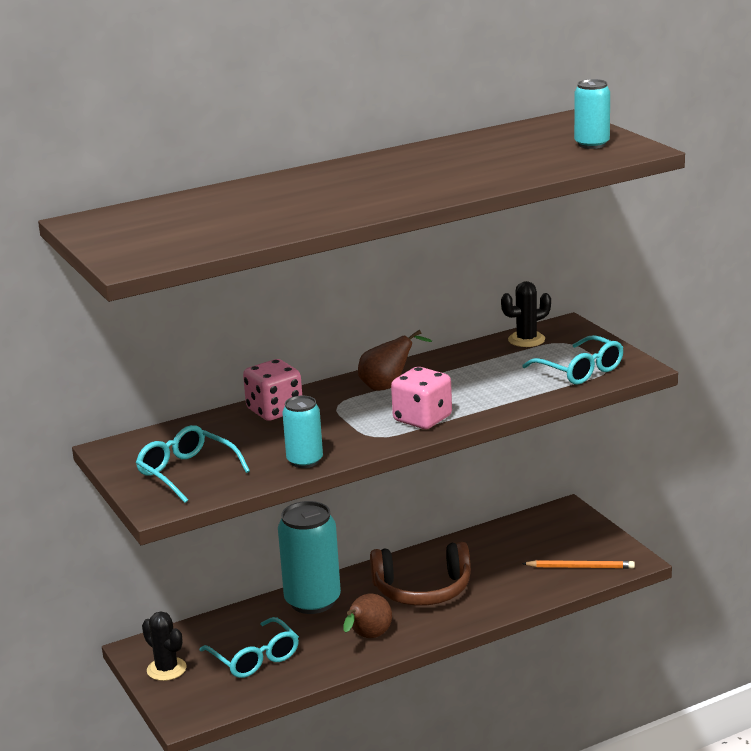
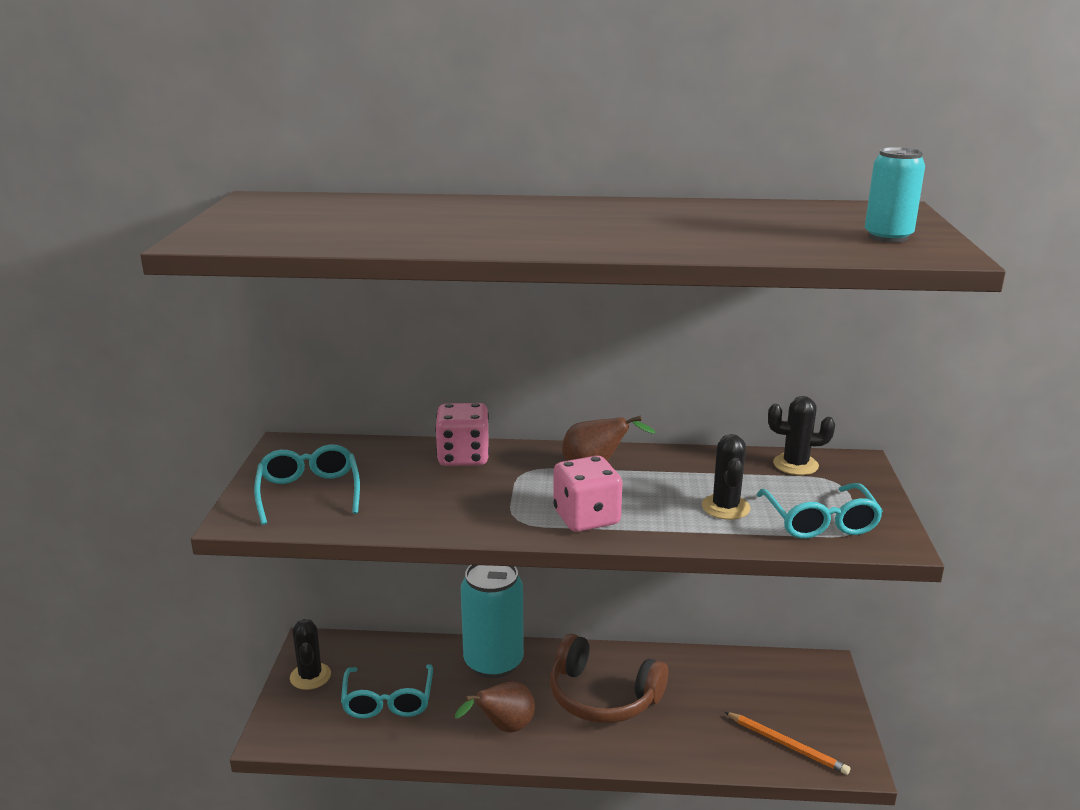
camera: 30 degrees right, 0 degrees up
(305, 461) = (420, 522): turquoise can -> none
(509, 382) = (725, 507): none -> black cactus

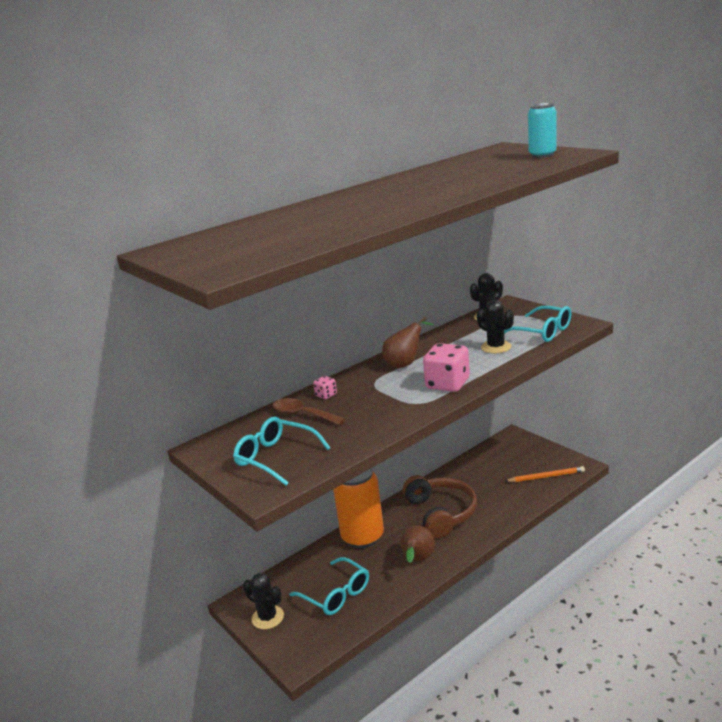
camera: 40 degrees left, 0 degrees up
(408, 464) = (303, 414): none -> brown spoon
(463, 457) = (326, 395): pink dice -> pink dice, size x0.47
(493, 662) = (362, 537): turquoise can -> orange can
(602, 696) = (441, 513): brown headphones -> brown headphones turned 90 degrees counterclockwise

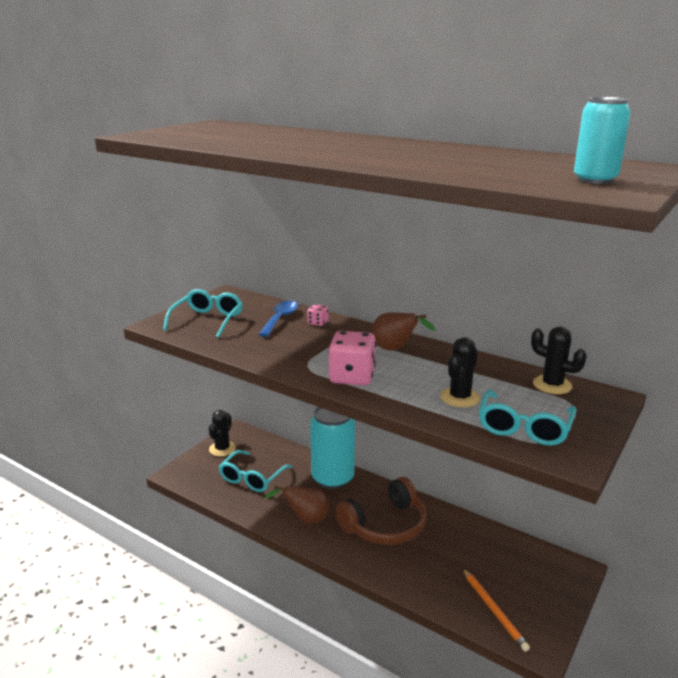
camera: 70 degrees right, 0 degrees up
(303, 414) = (280, 319): brown spoon -> blue spoon
(362, 537) = (333, 478): orange can -> turquoise can

